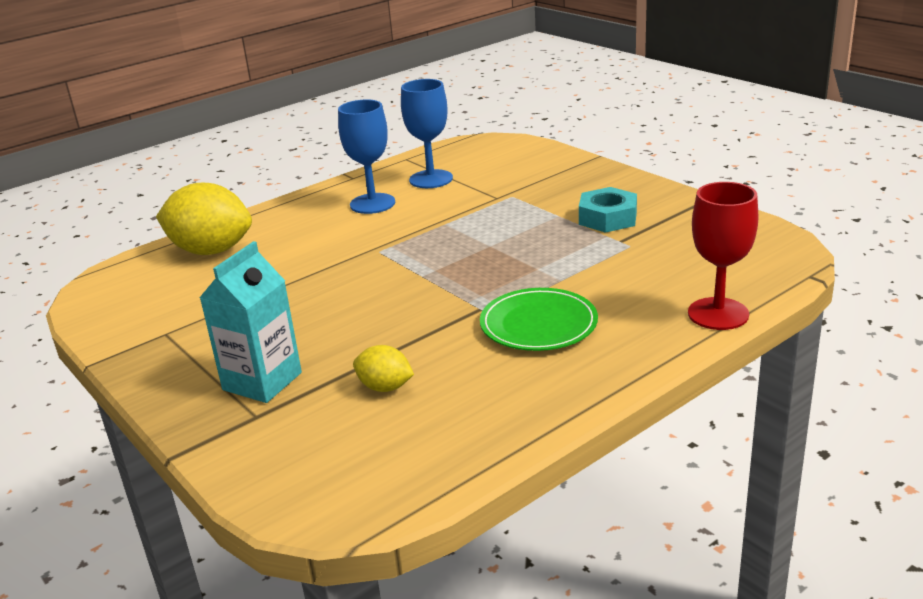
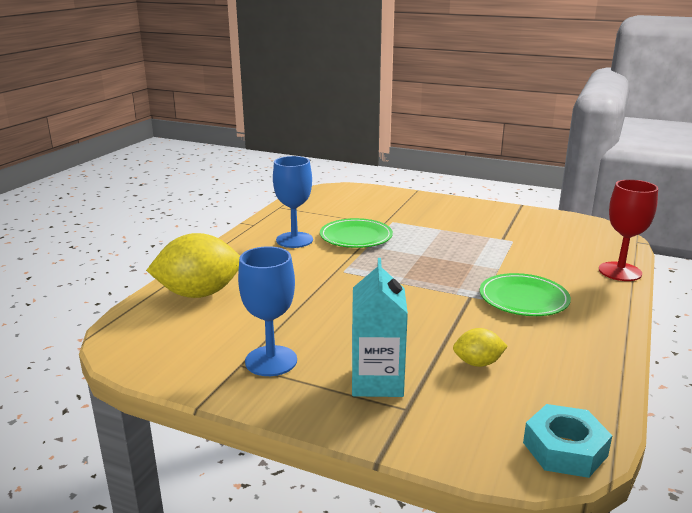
camera: 30 degrees left, 5 degrees down
(431, 179) = (318, 218): blue goblet -> blue goblet (271, 361)
(444, 210) = (356, 237): none -> green plate
(607, 218) = (476, 226): turquoise nut -> turquoise nut (564, 449)

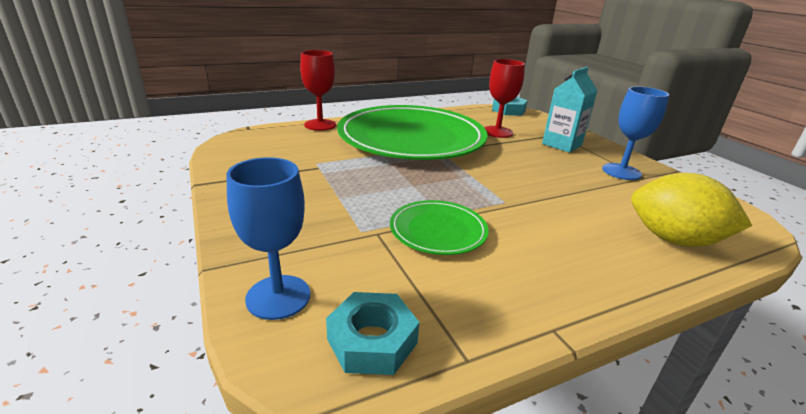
camera: 140 degrees left, 5 degrees up
(294, 240) = (516, 261): blue goblet -> blue goblet (278, 297)
(319, 199) = (372, 341): none -> turquoise nut
(478, 363) = (497, 132): yellow lemon -> red goblet
(523, 298) = (411, 138): green plate -> green plate, size x2.26

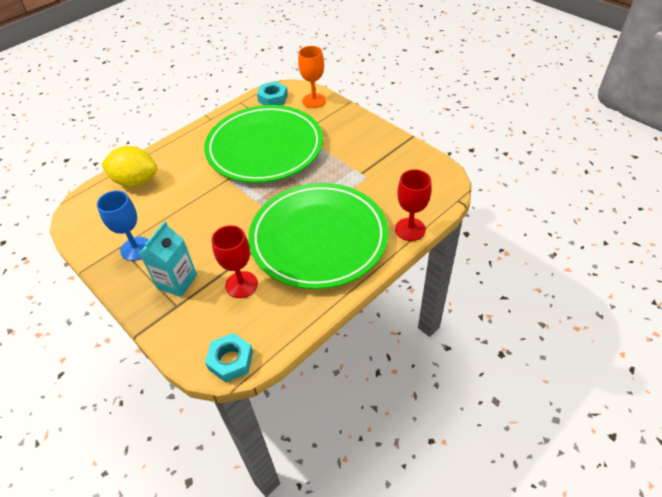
camera: 165 degrees right, 20 degrees up
(278, 297) = (314, 100): blue goblet -> orange goblet
(438, 230) = (264, 147): green plate -> green plate, size x2.26

